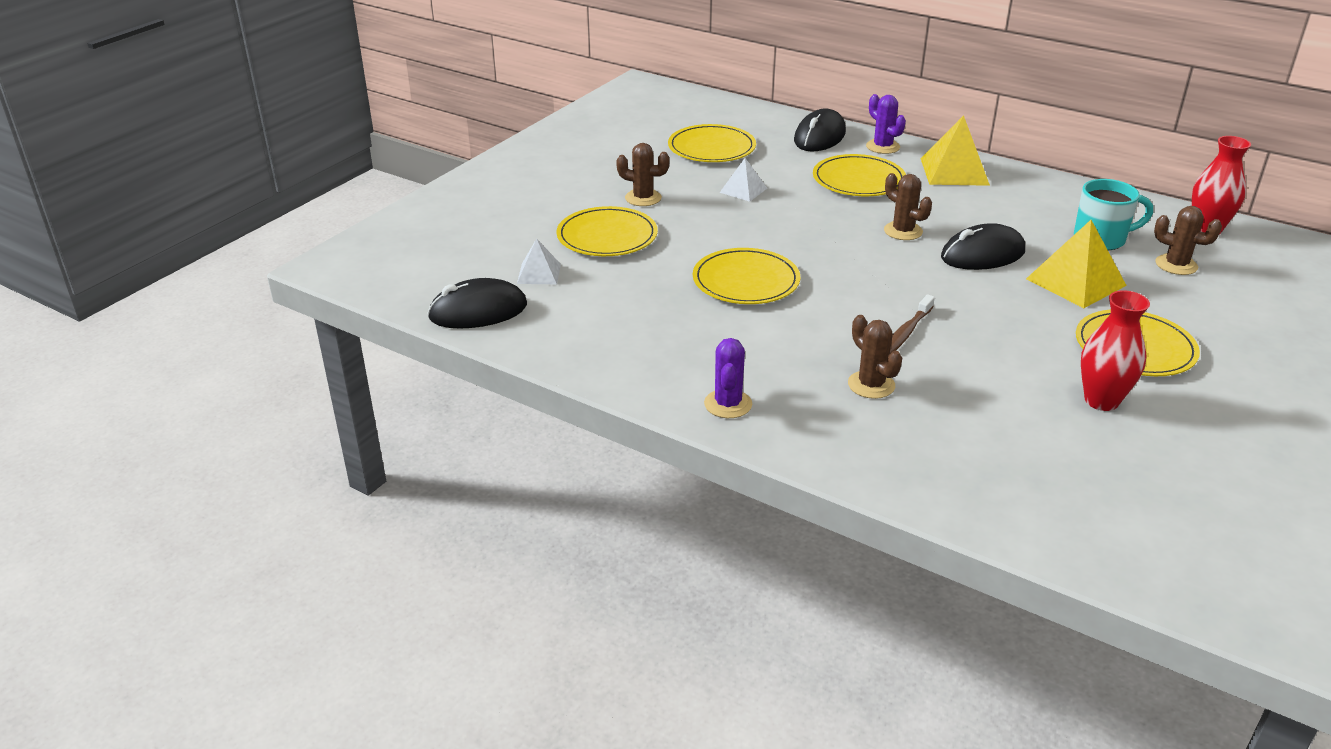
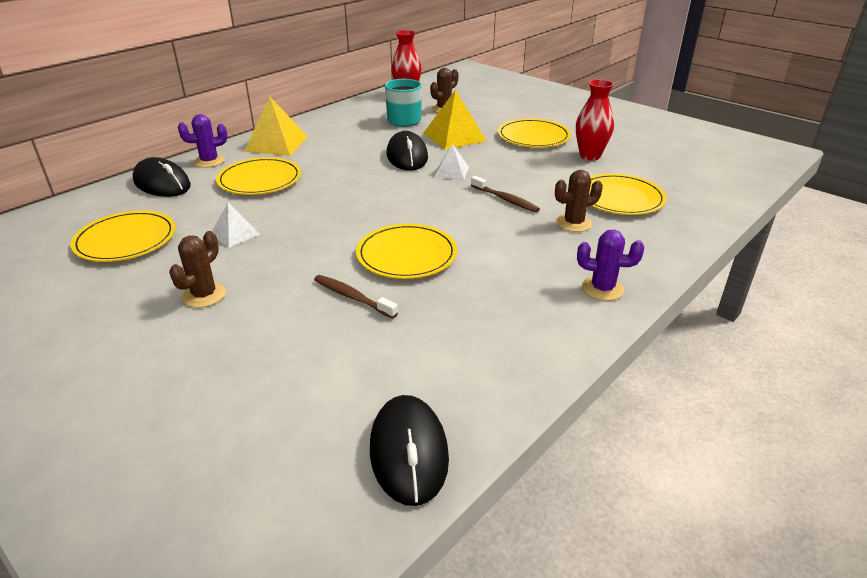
camera: 80 degrees left, 0 degrees up
(539, 273) = (336, 390): white pyramid -> white pyramid (451, 172)
(607, 236) = (275, 329): yellow plate -> yellow plate (620, 198)
(662, 262) = (352, 297): none -> brown toothbrush
(903, 231) = (357, 177): brown cactus -> none

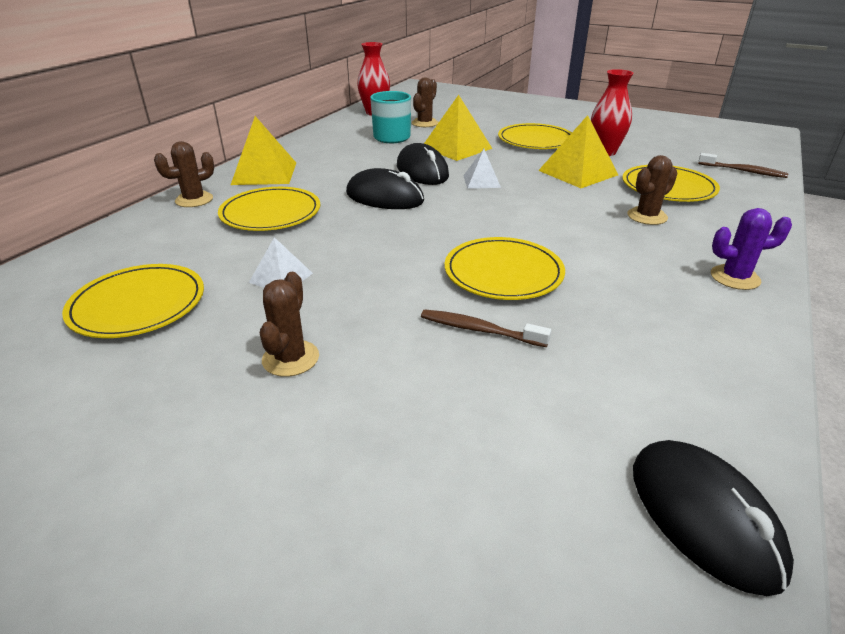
camera: 15 degrees left, 0 degrees up
(162, 183) = (148, 231): black mouse -> black mouse (385, 197)
(209, 161) = (194, 200): purple cactus -> brown cactus
(505, 199) = (559, 202): brown toothbrush -> brown toothbrush (743, 171)
(546, 173) = (578, 172): none -> yellow pyramid

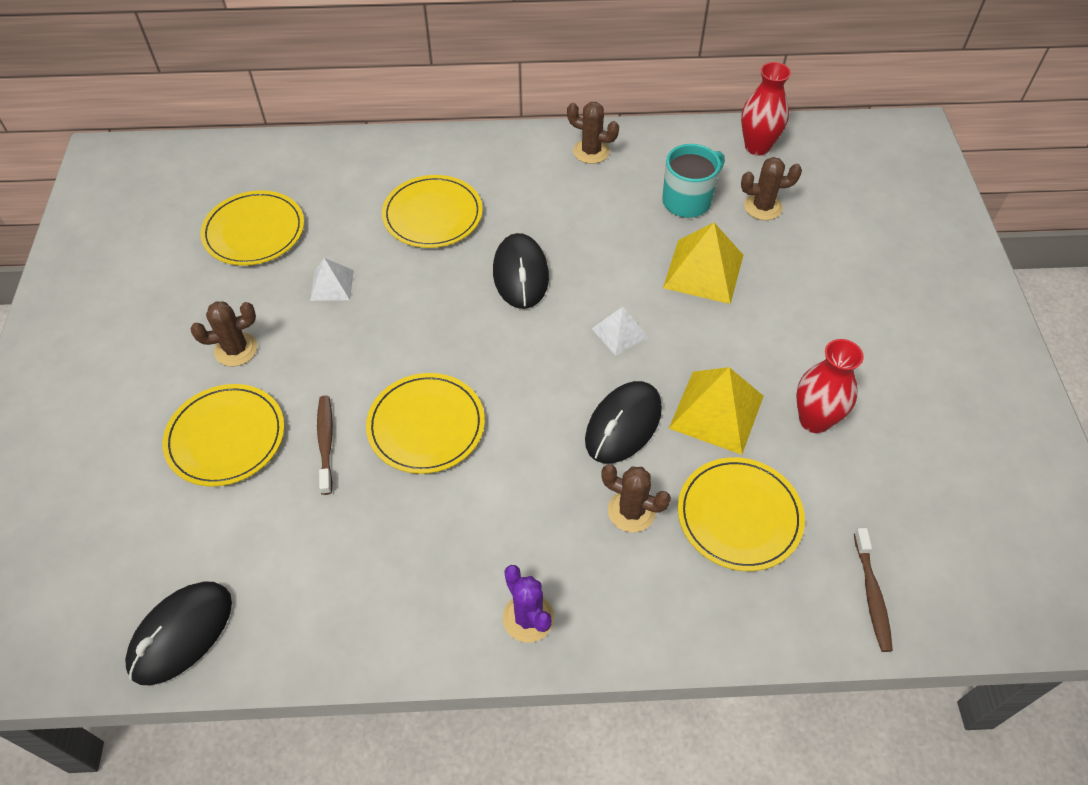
camera: 60 degrees right, 20 degrees up
(194, 200) = (423, 152): brown cactus -> brown cactus (591, 151)
(264, 173) = (510, 161): yellow pyramid -> none
(422, 171) = (608, 272): black mouse -> black mouse (623, 425)
(535, 140) = (797, 335): yellow plate -> yellow plate (226, 437)

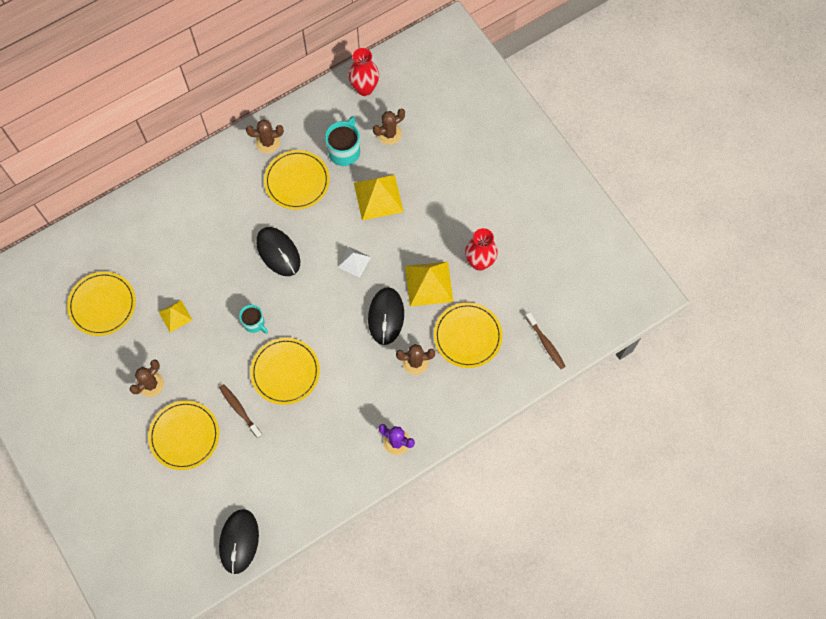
camera: 30 degrees left, 15 degrees up
(332, 285) = (175, 316): white pyramid -> yellow pyramid
(428, 343) = (254, 323): none -> turquoise mug
(432, 215) = (201, 238): yellow plate -> yellow plate (297, 181)

